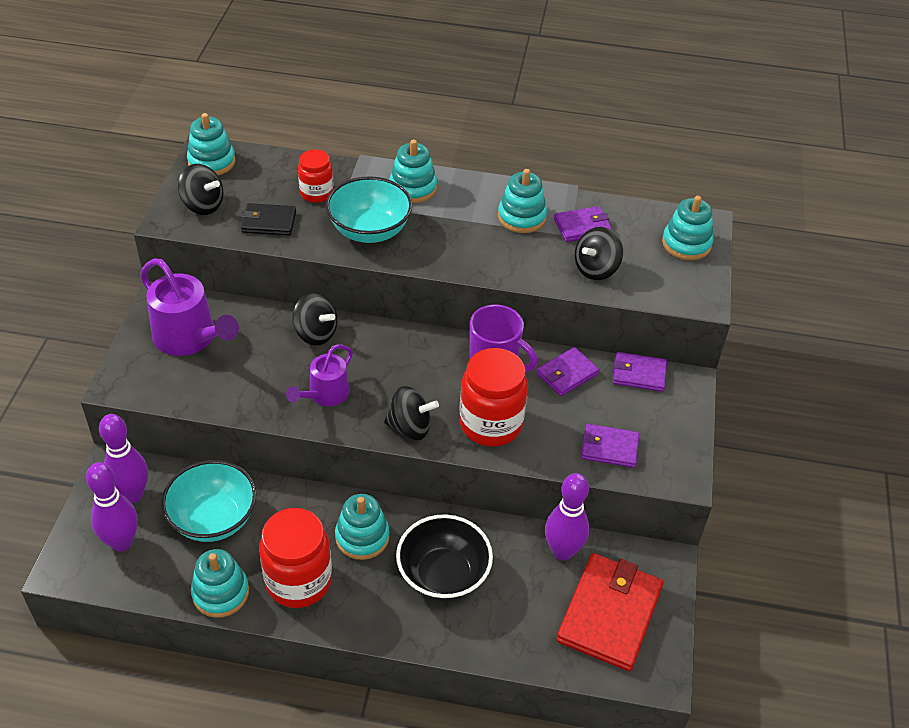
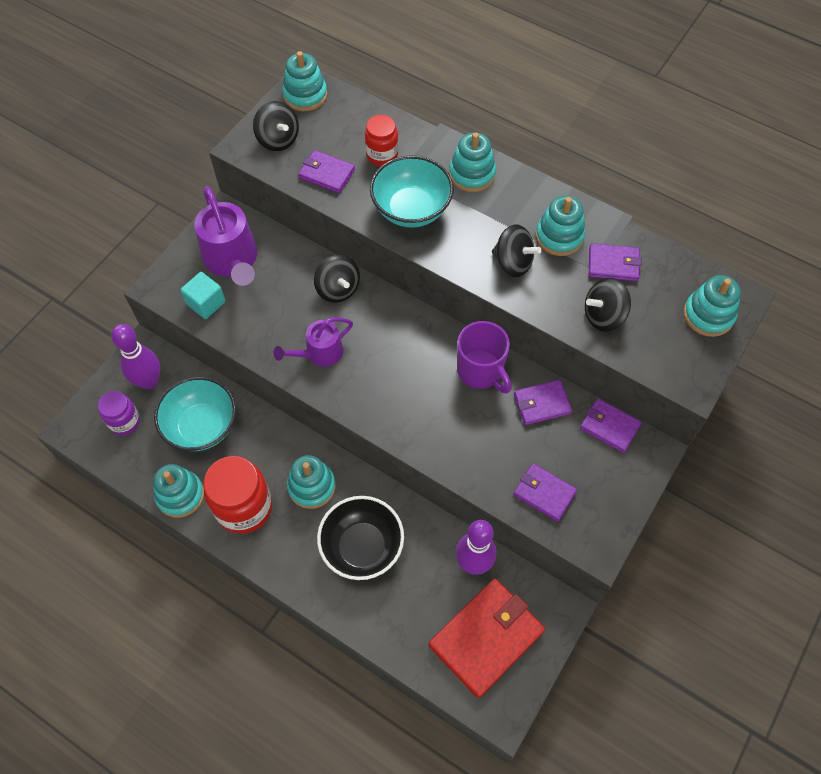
camera: 25 degrees right, 15 degrees up
(122, 542) = (124, 421): purple bowling pin -> purple jar
(180, 384) = (206, 303): none -> turquoise cube
(268, 222) = (326, 174): black wallet -> purple wallet
(410, 427) = (377, 410): black spinning top -> black spinning top (513, 263)
(490, 424) = (448, 431): red jar -> none

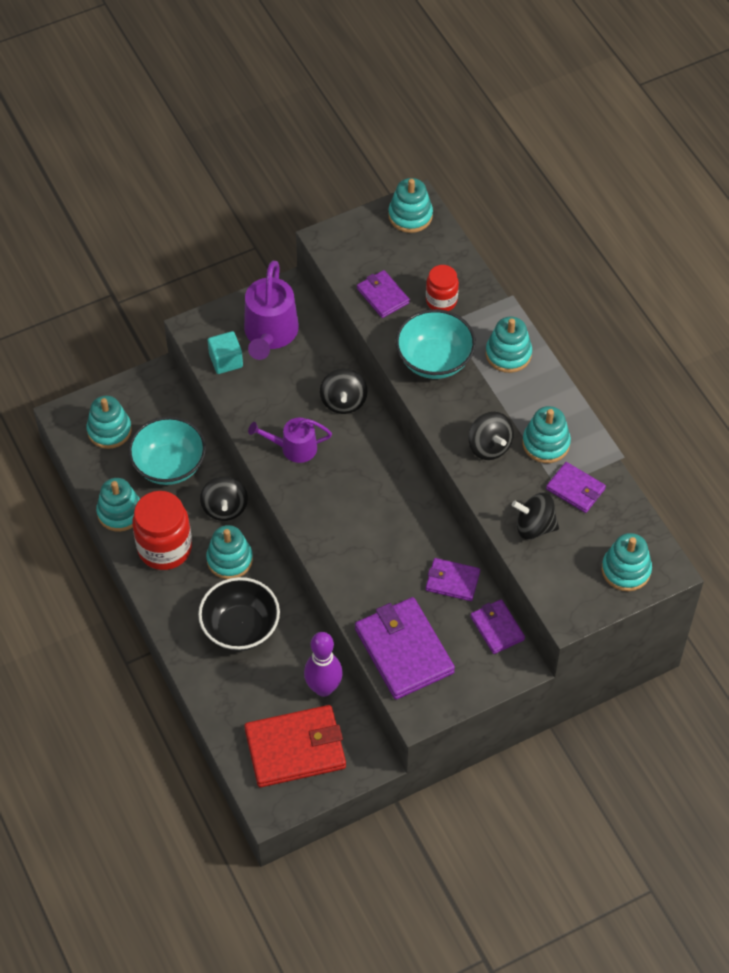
camera: 30 degrees right, 5 degrees down
(124, 421) = (109, 430): purple jar -> turquoise stacking toy
(149, 381) = (148, 407): purple bowling pin -> none
(278, 139) = (361, 246): black spinning top -> black spinning top (225, 508)
(481, 371) = (419, 529): purple mug -> none
(544, 493) = (404, 650): purple wallet -> purple wallet, size x1.84

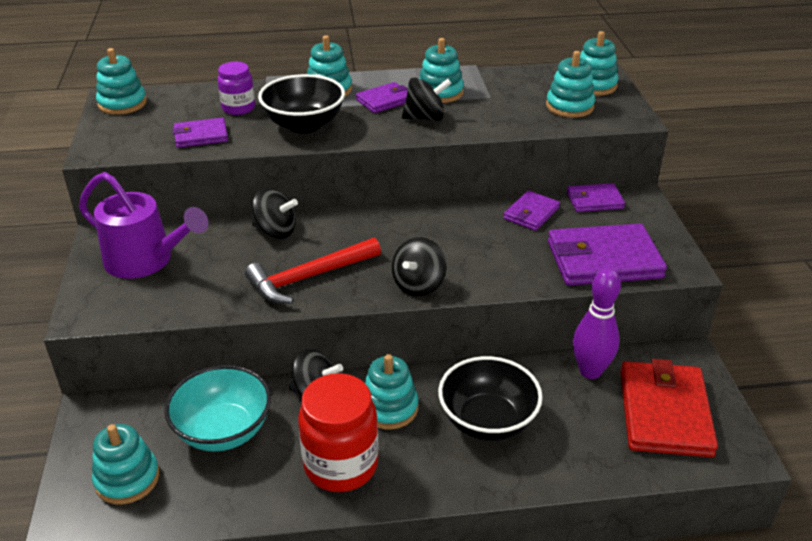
camera: 70 degrees left, 20 degrees down
(120, 512) = (260, 499): turquoise stacking toy -> turquoise stacking toy (569, 106)
(226, 360) = (151, 301): turquoise cube -> none
(293, 448) = (308, 277): purple watering can -> red hammer
(434, 360) = (304, 125): turquoise bowl -> black bowl
(441, 301) = (238, 108): red jar -> purple jar
(534, 526) = (528, 115): black spinning top -> black spinning top (418, 285)
(575, 489) = (497, 89): purple wallet -> purple wallet (384, 100)

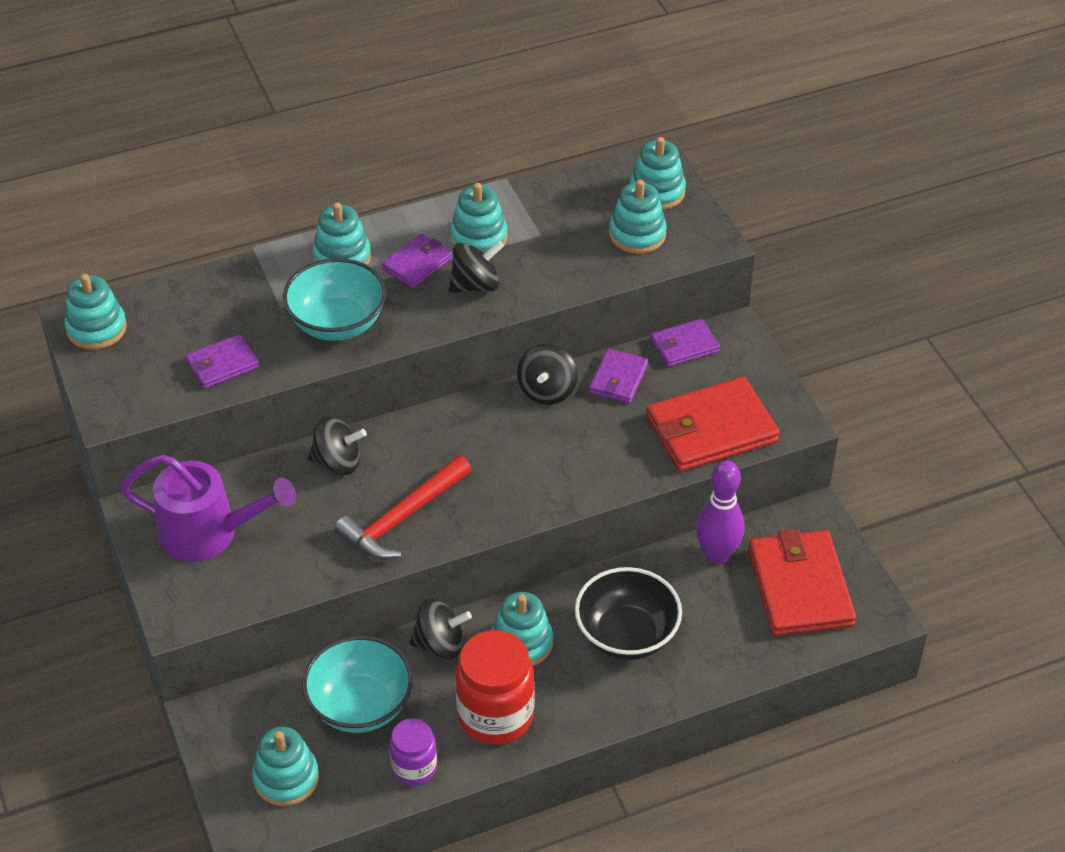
camera: 15 degrees left, 10 degrees up
(238, 108) = (245, 310): purple jar -> purple jar (414, 767)
(304, 125) = (337, 323): black bowl -> turquoise bowl
(418, 285) = (524, 503): black spinning top -> black spinning top (547, 391)
(603, 260) = (711, 429): purple wallet -> red wallet

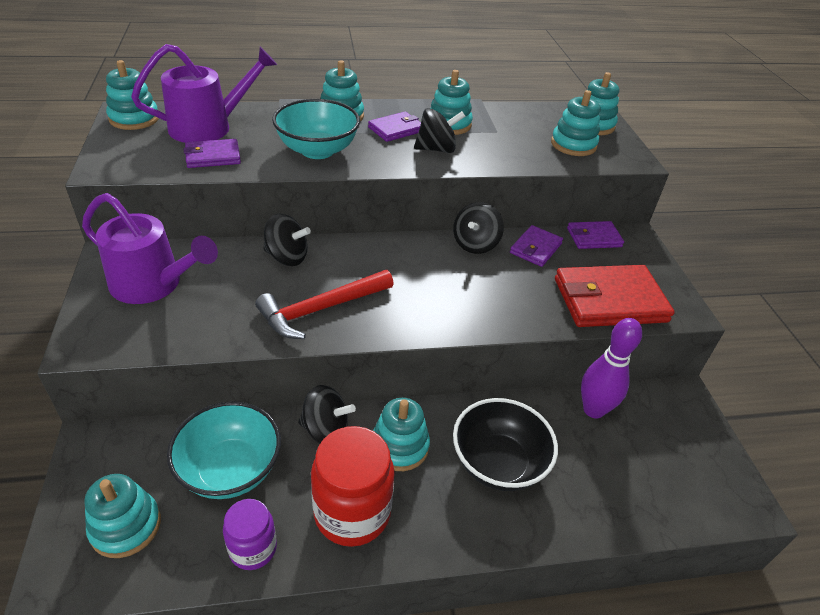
camera: 10 degrees right, 5 degrees down
(193, 319) = (209, 127): none -> purple watering can
(800, 587) = (669, 457): red wallet -> none

